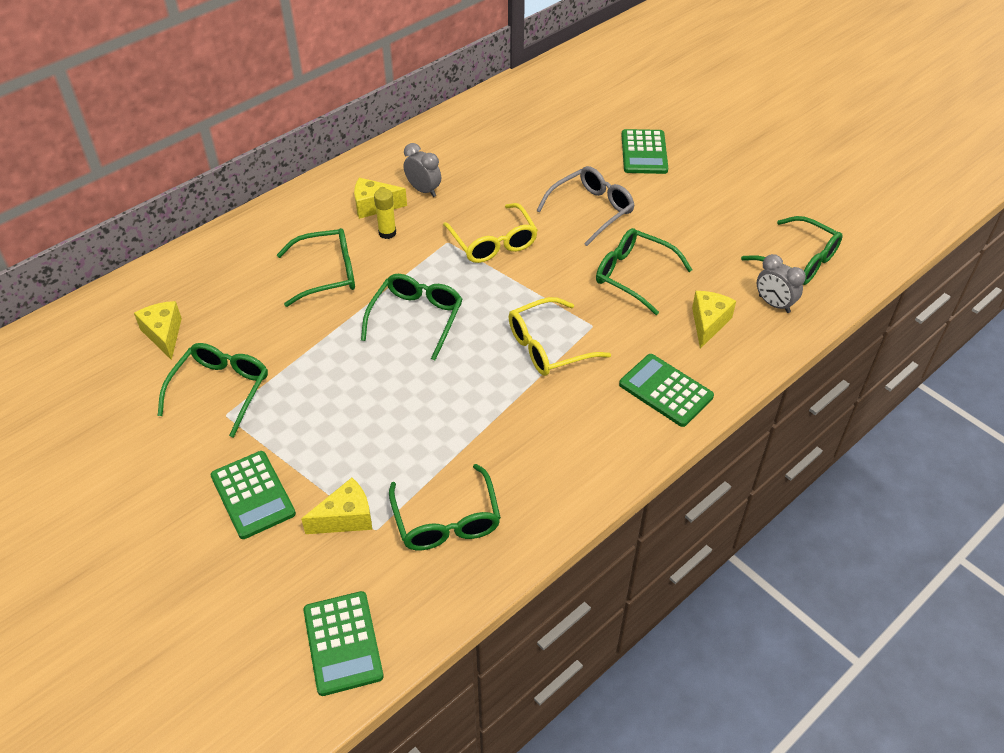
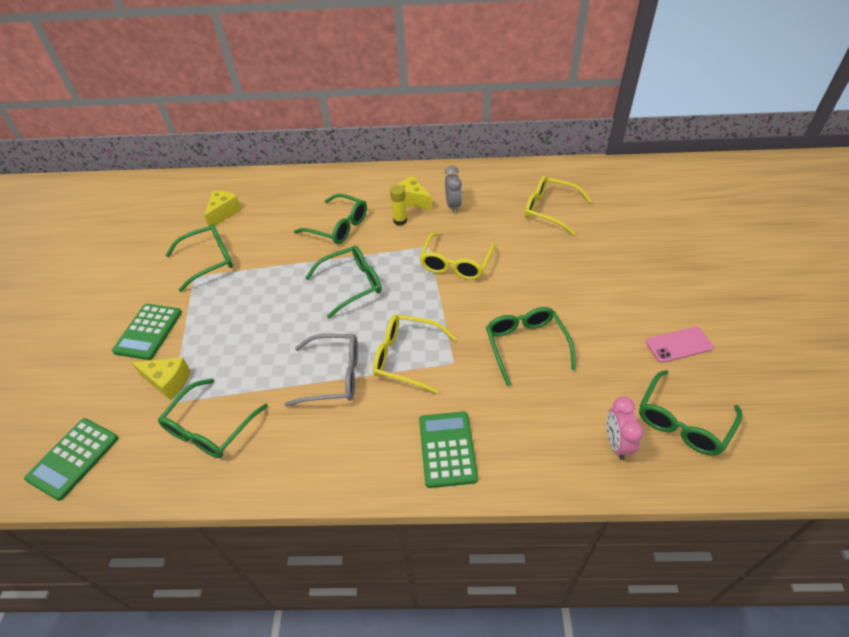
camera: 45 degrees right, 0 degrees up
(521, 147) = (550, 210): none -> yellow glasses
(591, 210) = (550, 279): grey glasses -> grey glasses (334, 376)
(644, 152) = (641, 259): green calculator -> none
(708, 323) = (541, 420): yellow cheese -> none
(741, 206) = (678, 345): none -> pink phone
(774, 304) = (616, 443): grey clock -> pink clock
(799, 260) = (683, 422): green glasses -> green glasses turned 45 degrees clockwise

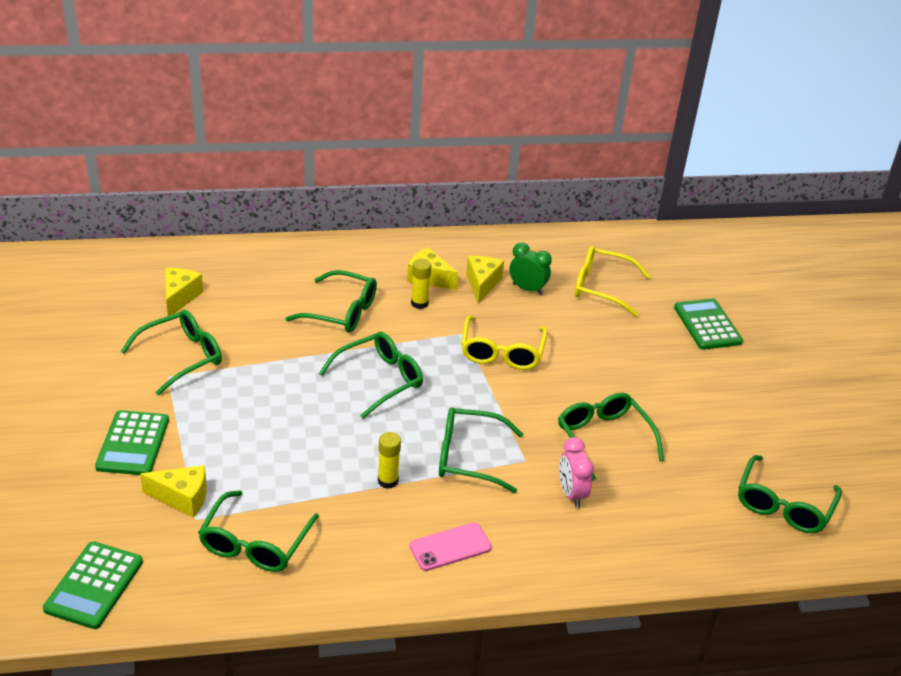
camera: 15 degrees left, 10 degrees down
(334, 376) = (388, 481): grey glasses -> yellow glue stick
(406, 357) = (469, 457): yellow glasses -> green glasses
(447, 449) = (539, 546): green calculator -> green calculator (707, 325)
(453, 206) = (482, 284): grey clock -> yellow cheese
(488, 210) = (527, 289): none -> green clock
(616, 443) = (718, 529): pink clock -> pink clock (571, 494)
(678, 345) = (770, 430): pink phone -> pink phone (450, 547)

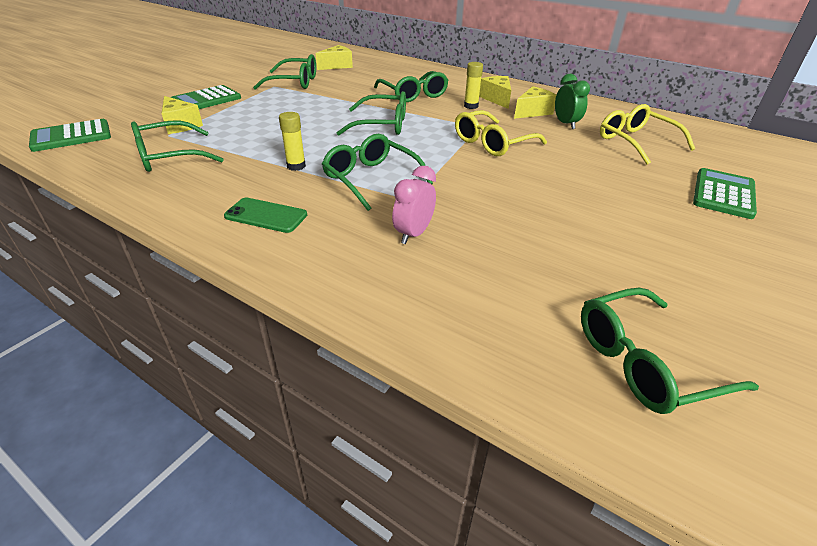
camera: 45 degrees right, 0 degrees up
(450, 547) = (266, 215): pink phone -> green phone
(603, 439) = (501, 216): green glasses -> none

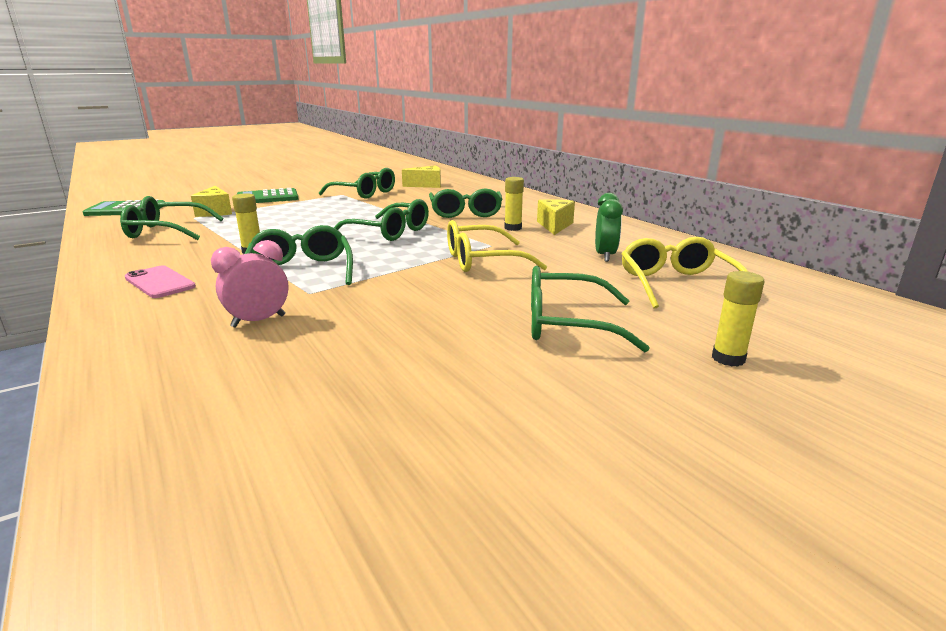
camera: 25 degrees right, 15 degrees down
(266, 215) = (160, 282): green phone -> pink phone
(532, 112) = (579, 241): yellow cheese -> none
(645, 362) = (287, 512): green glasses -> green glasses (567, 324)
(723, 194) = (728, 358): green calculator -> yellow glue stick

